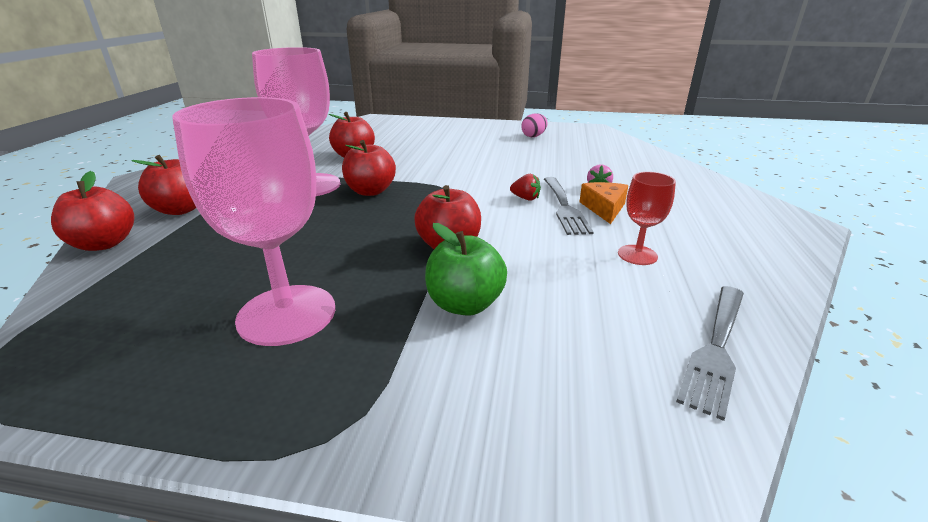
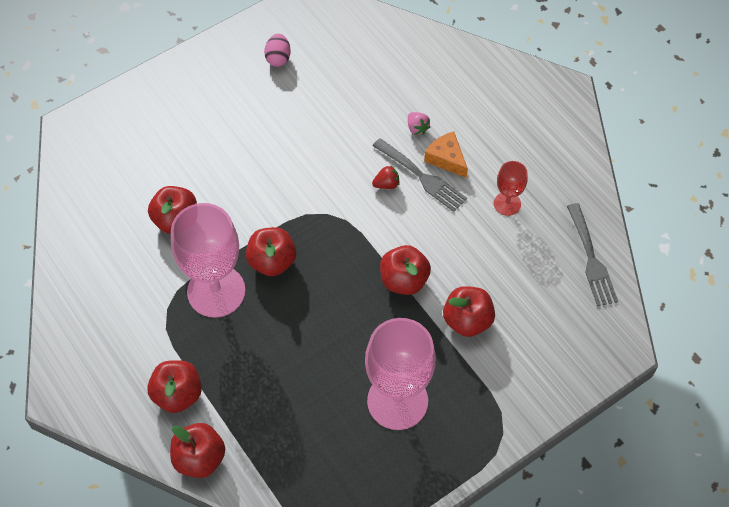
camera: 45 degrees left, 30 degrees up
(465, 304) = (467, 321): green apple -> red apple

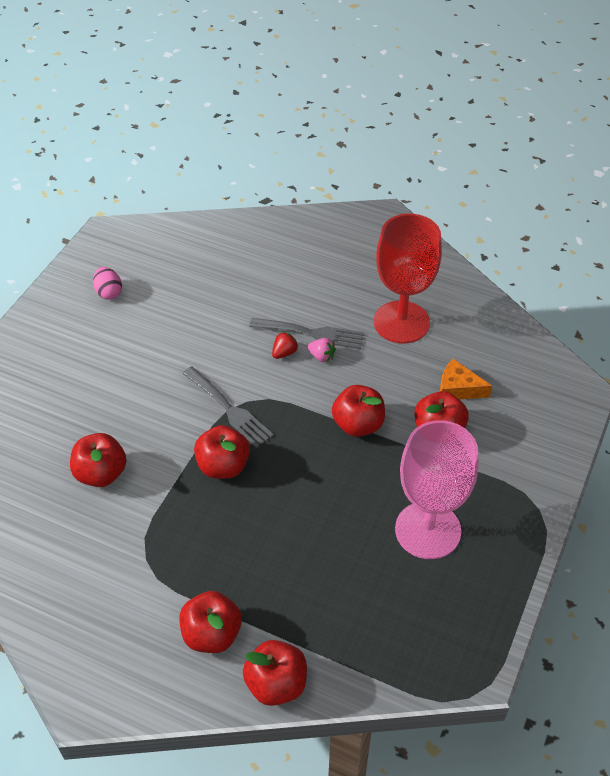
camera: 30 degrees left, 10 degrees down
(216, 291) = (185, 518): pink goblet -> none
(417, 128) = (279, 296): pink strawberry -> pink strawberry (322, 356)
(446, 158) = (322, 309): orange cheese -> orange cheese (458, 388)
(507, 204) = (401, 322): red goblet -> red goblet, size x2.04
(591, 258) = (503, 333): grey fork -> grey fork (229, 409)

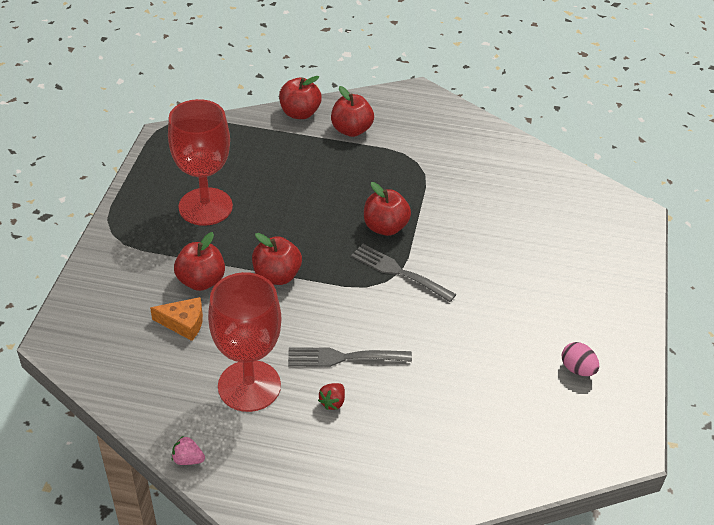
camera: 165 degrees right, 5 degrees down
(101, 473) = (482, 208): red apple -> none
(284, 353) = (365, 332): red strawberry -> red strawberry (332, 402)
(322, 356) = (326, 334): pink strawberry -> pink strawberry (188, 459)
(428, 530) = (205, 207): pink goblet -> red goblet

